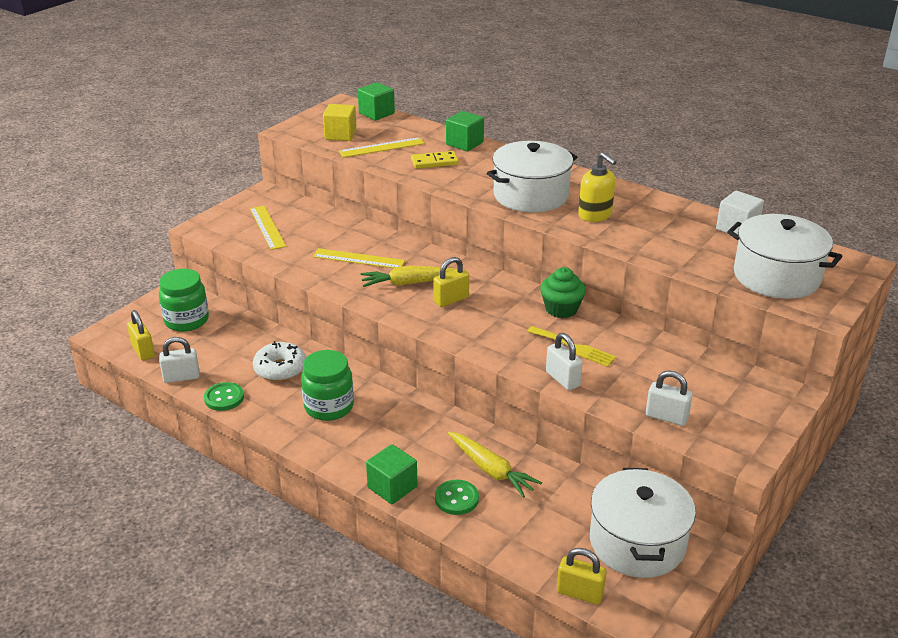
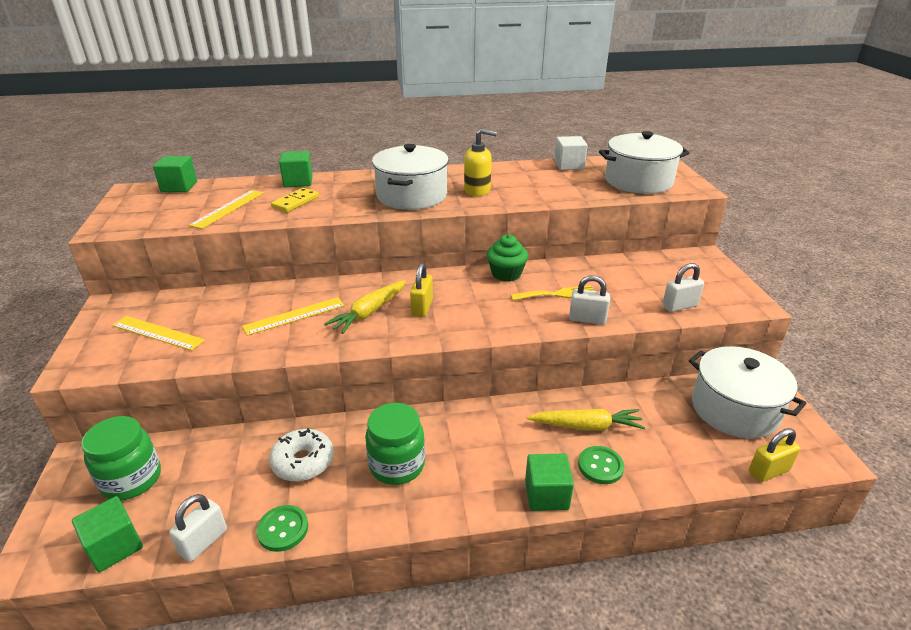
camera: 45 degrees left, 0 degrees up
(143, 351) = (115, 546): yellow padlock -> green cube
(340, 135) = (169, 213): yellow cube -> none

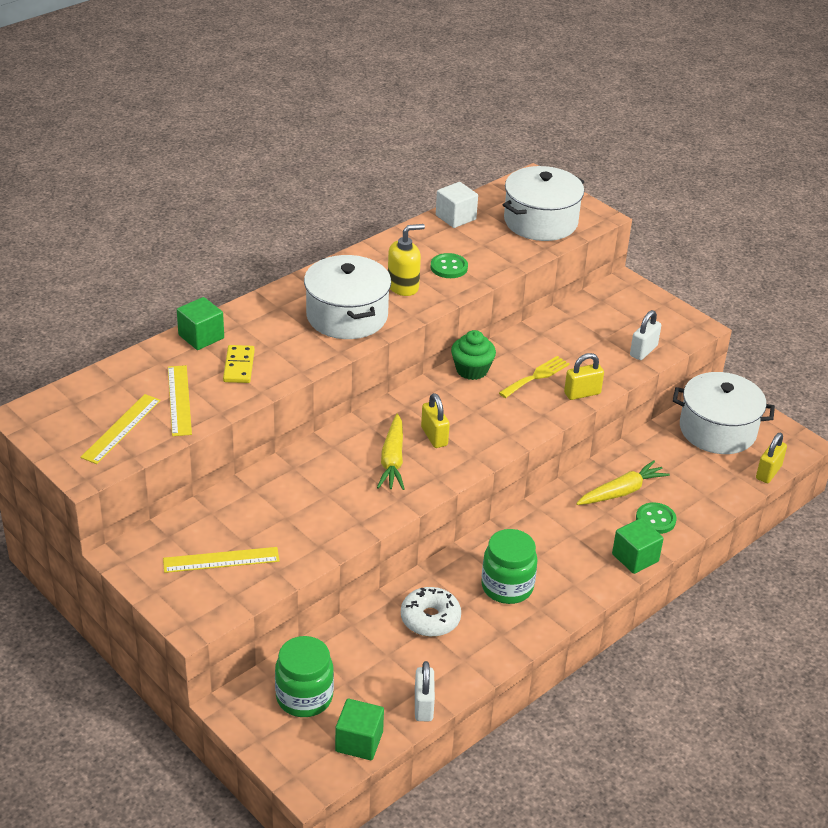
camera: 35 degrees left, 5 degrees up
(179, 187) = (74, 391): green cube -> none
(283, 529) = (472, 670): green button -> green button (449, 267)
(294, 316) = (328, 491): yellow ruler -> yellow ruler (121, 428)
(587, 319) = (582, 393): white padlock -> yellow padlock

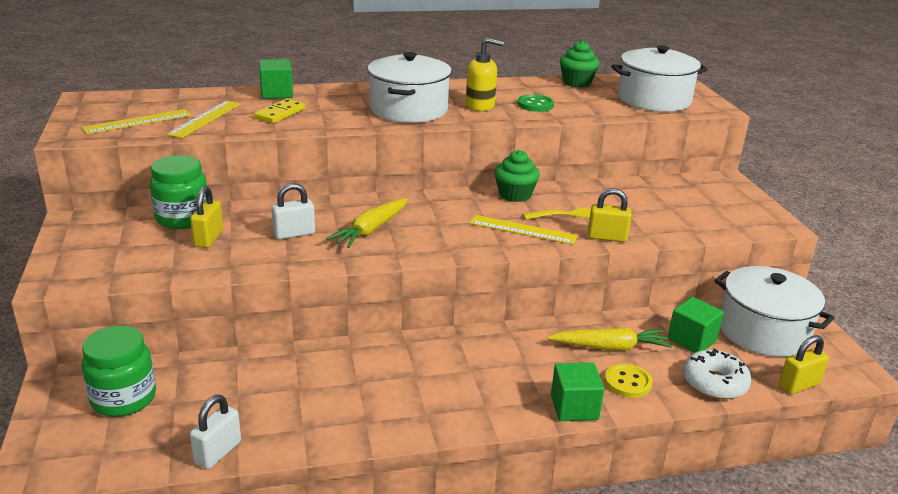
camera: 30 degrees right, 10 degrees down
(221, 560) = (139, 248): yellow ruler -> yellow ruler (523, 230)
(359, 741) = (122, 457): green cube -> green cube (691, 340)
(430, 619) = (310, 381): white donut -> white donut (714, 383)
(434, 436) = (428, 226): yellow padlock -> yellow padlock (208, 238)
(455, 217) = (577, 82): white cube -> green cupcake
(507, 587) = (413, 383): green jar -> green jar (183, 218)
(643, 351) = (703, 226): white padlock -> white padlock (294, 234)
(655, 519) = (627, 382): green button -> yellow button

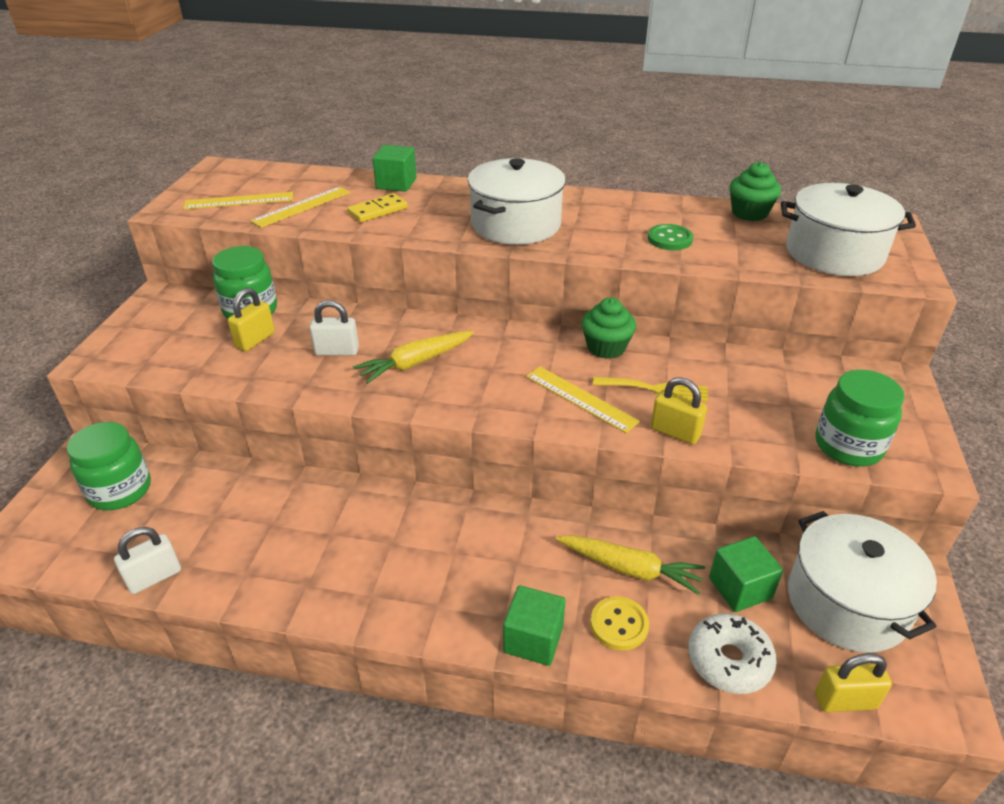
camera: 25 degrees right, 10 degrees up
(480, 105) = (602, 231): yellow soap dispenser -> none
(723, 224) = (848, 446): none -> green jar

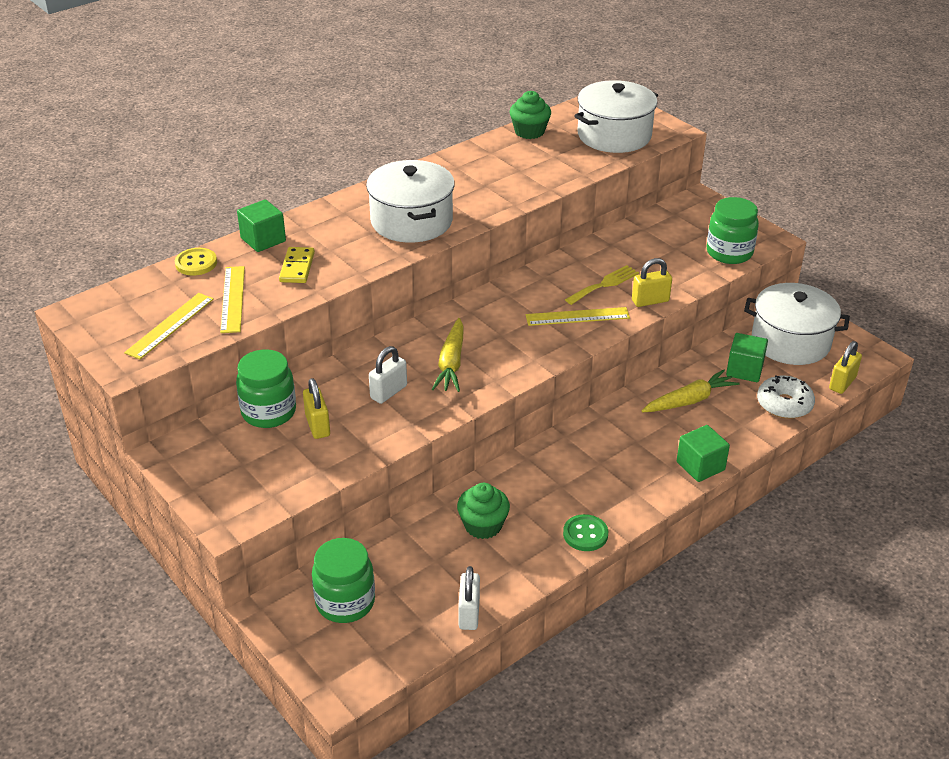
camera: 50 degrees left, 0 degrees up
(606, 347) = (539, 278): green cupcake -> green cupcake (483, 525)
(619, 624) = (723, 428): yellow button -> yellow button (196, 263)
(669, 239) = (518, 177): green button -> green button (585, 534)

